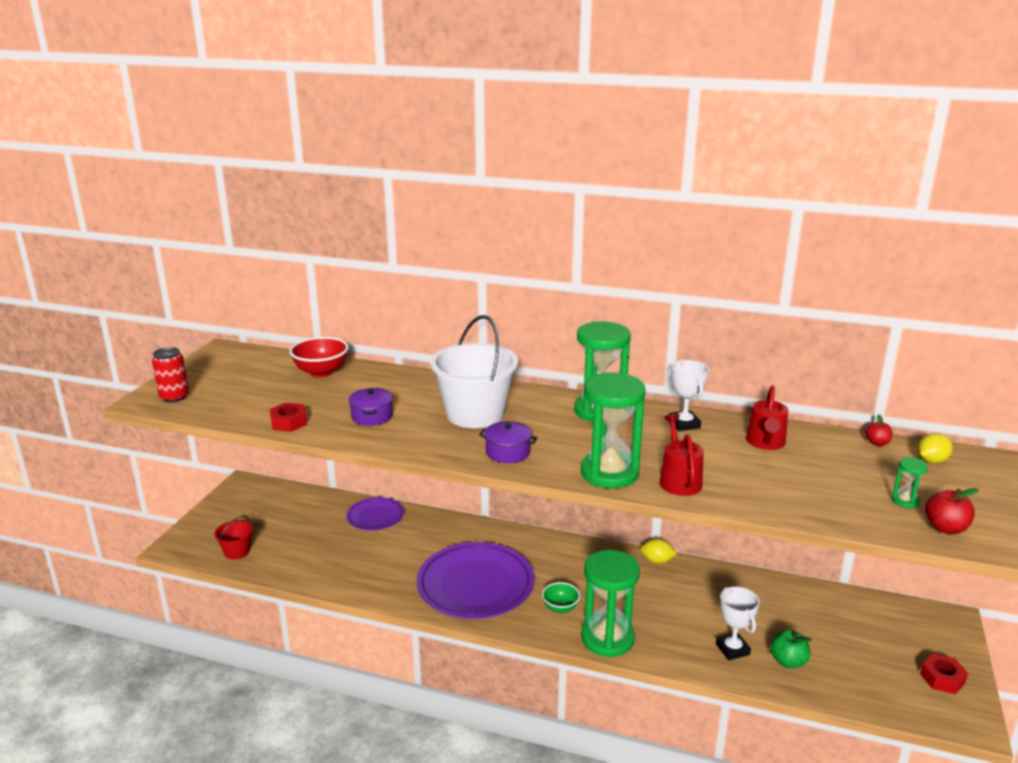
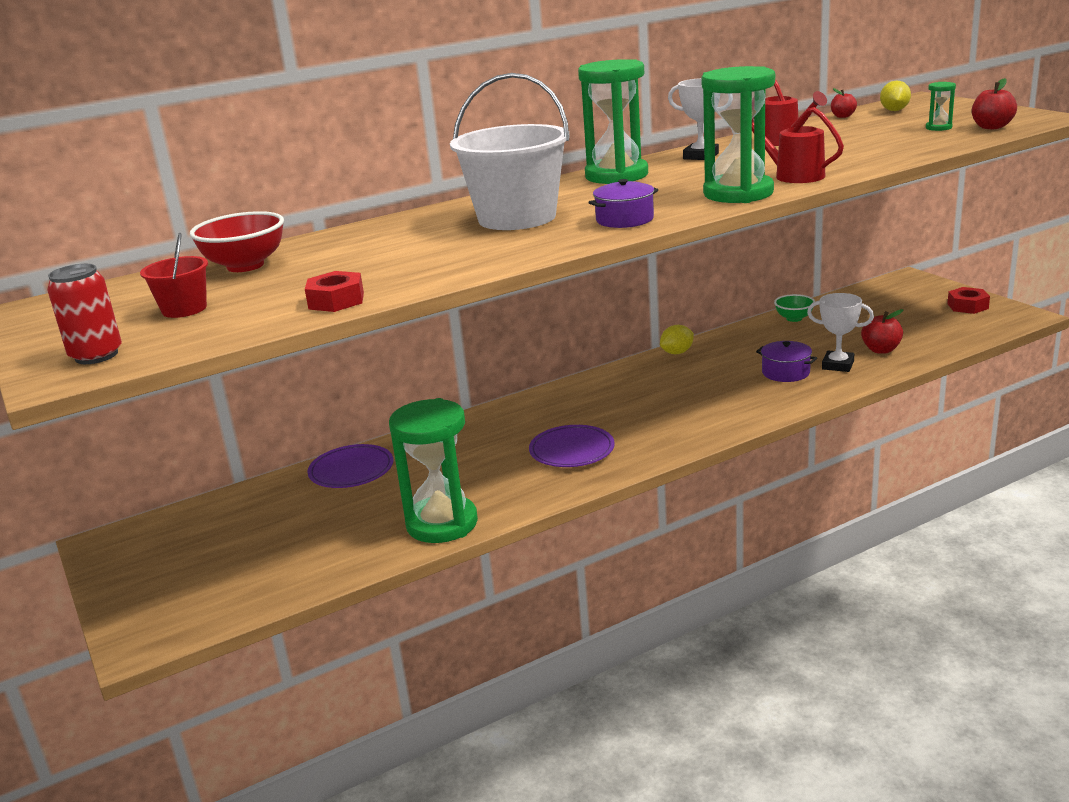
camera: 45 degrees left, 0 degrees up
(237, 551) = (244, 590): red bucket -> red bucket (184, 309)
(372, 416) = (418, 260): purple pot -> purple pot (785, 372)
(475, 585) = (572, 450): purple plate -> purple plate, size x0.55
(560, 608) = (675, 419): green bowl -> green bowl (794, 318)
(607, 638) = (750, 412): green hourglass -> green hourglass (442, 523)
(788, 661) = (881, 350): green apple -> red apple

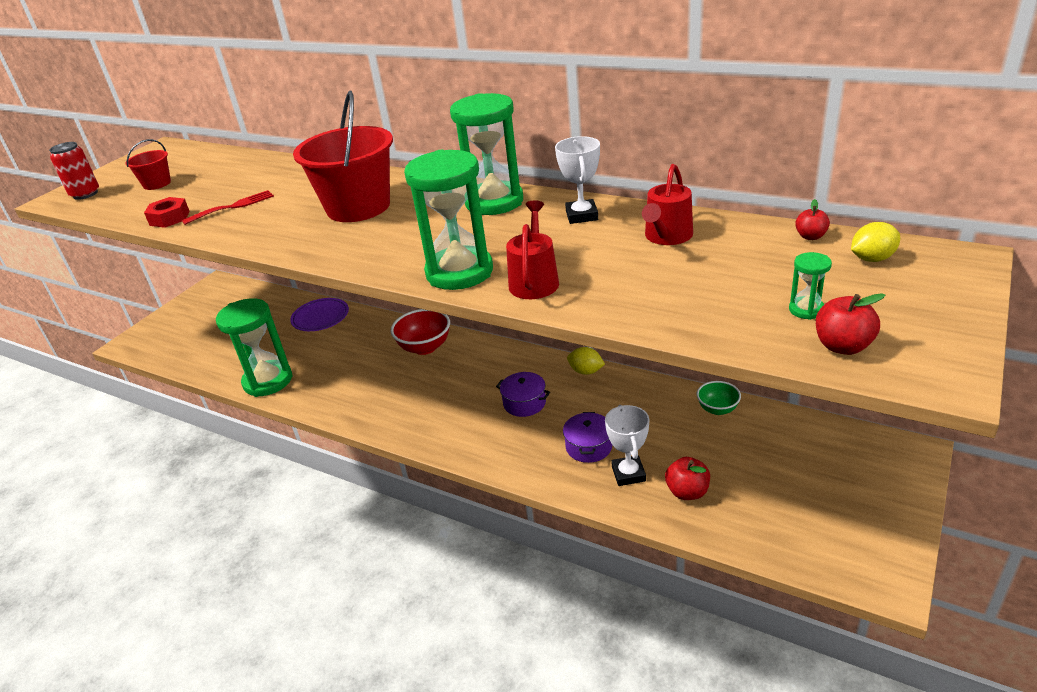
camera: 60 degrees right, 10 degrees up
(245, 266) = (236, 166): red bowl -> red bowl (425, 347)
(381, 269) = (233, 207): none -> red fork
(517, 218) = (358, 207): white bucket -> red bucket
(572, 450) = (386, 390): purple plate -> none
(624, 219) = (364, 248): purple pot -> purple pot (524, 403)
(967, 306) = (870, 525): red nut -> none

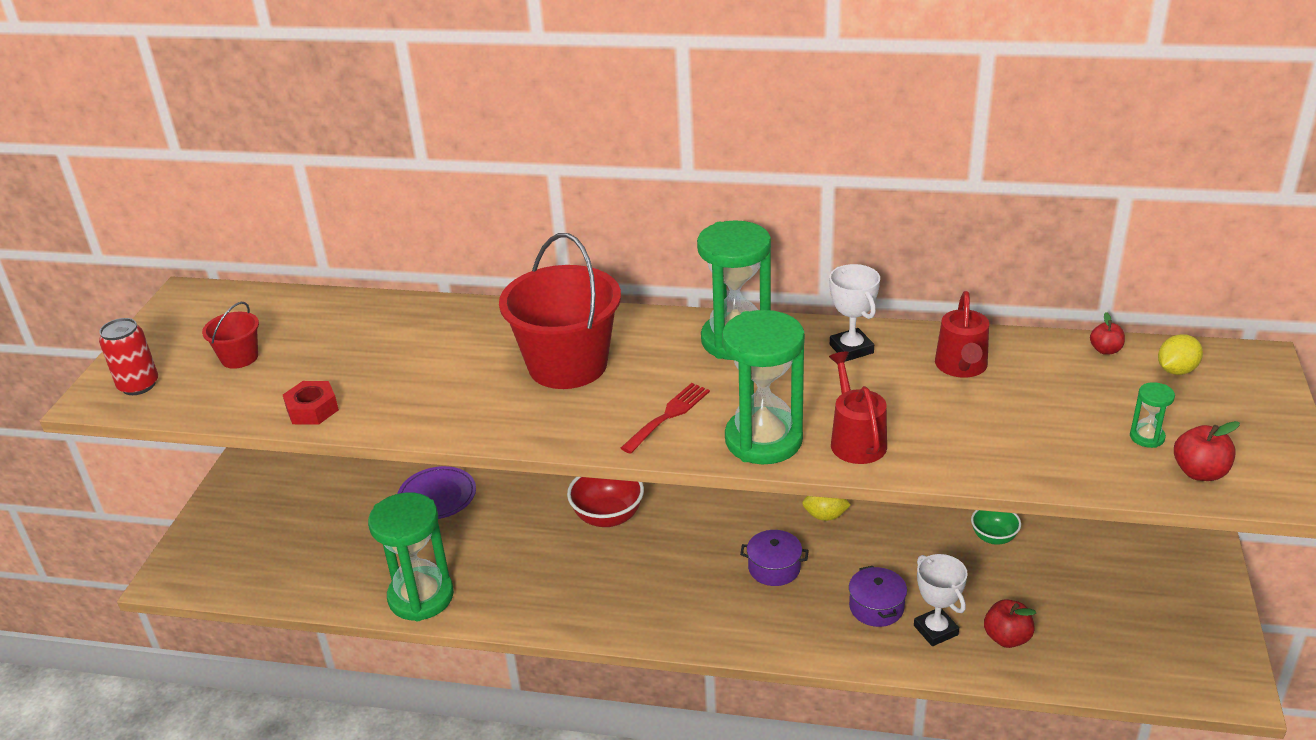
camera: 20 degrees left, 0 degrees up
(233, 207) = (391, 382): red fork -> red fork (668, 415)

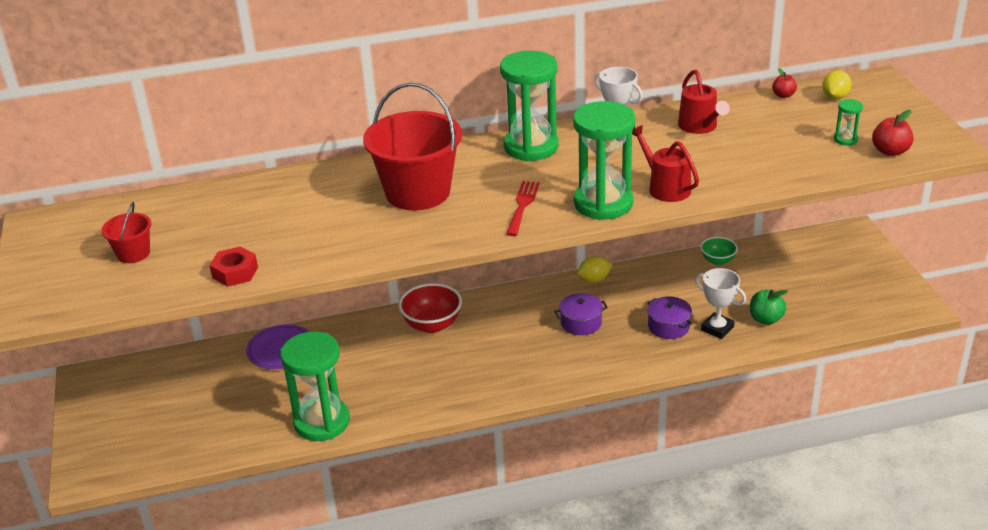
camera: 25 degrees left, 0 degrees up
(139, 385) = (58, 295): red can -> none
(1007, 638) = (766, 319): red apple -> green apple

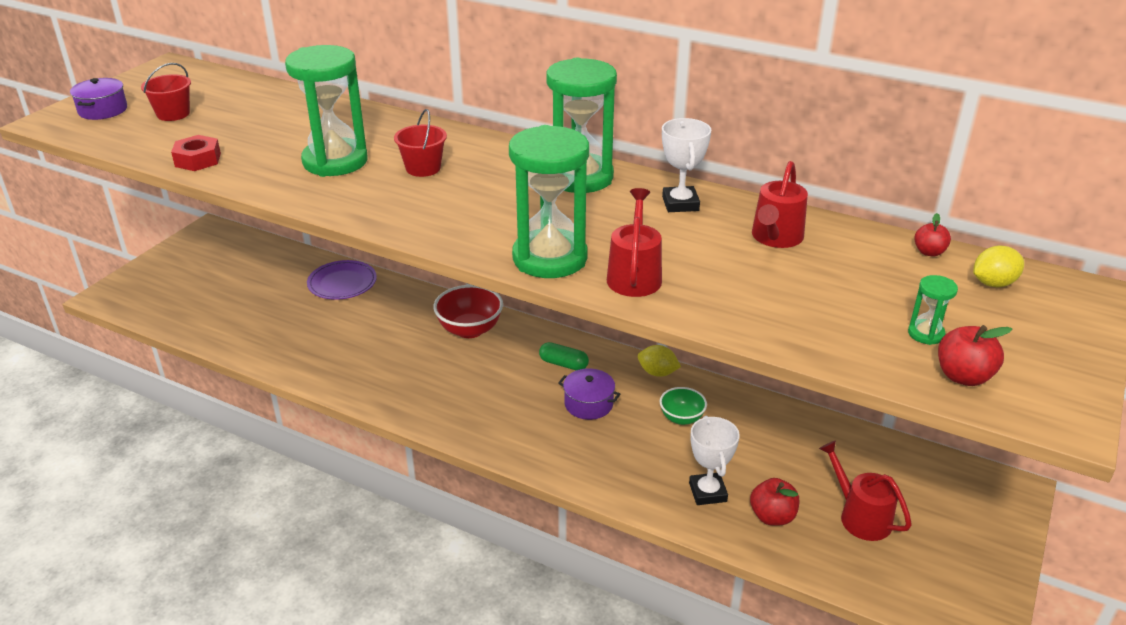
camera: 40 degrees right, 0 degrees up
(322, 422) = (284, 355): green hourglass -> green hourglass (335, 161)
(418, 192) = (423, 168): red bucket -> red bucket, size x0.48
(522, 205) = (480, 222): red fork -> none
(529, 309) = (563, 364): none -> green capsule
(668, 326) = (663, 459): purple pot -> purple pot (103, 110)
(717, 260) = (805, 427): green bowl -> green bowl (681, 418)
(766, 319) = (772, 516): green apple -> red apple
(806, 291) = (860, 516): none -> red watering can

